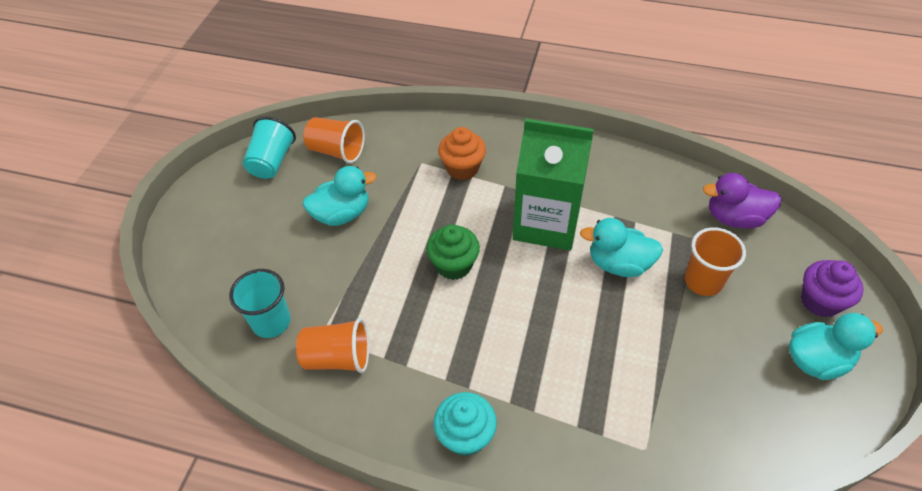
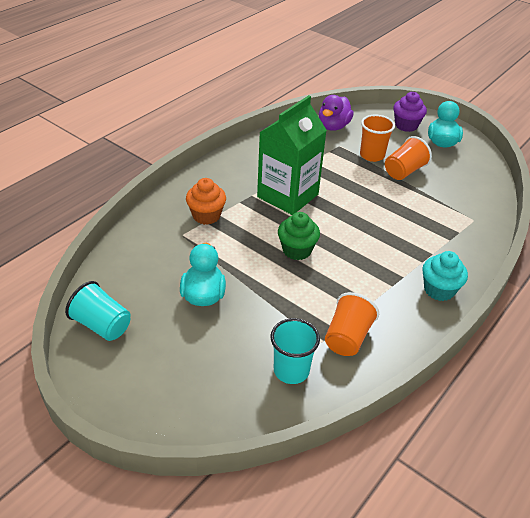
camera: 70 degrees left, 10 degrees down
(337, 151) = (126, 278): orange cup -> orange cup (404, 171)
(619, 264) = (341, 180): turquoise duck -> none

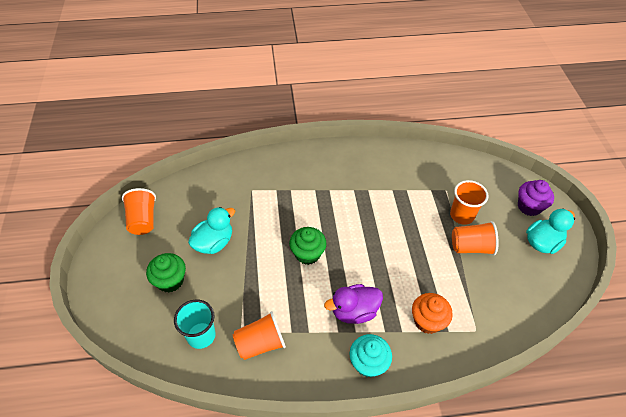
camera: 45 degrees right, 10 degrees up
(102, 325) = (143, 220): turquoise cup -> orange cup
(203, 352) = (170, 281): none -> green cupcake
(206, 215) = (282, 186): orange cupcake -> orange cupcake (427, 321)
(287, 195) = (353, 207): green carton -> none
(333, 126) = (462, 170): purple duck -> purple duck (354, 311)

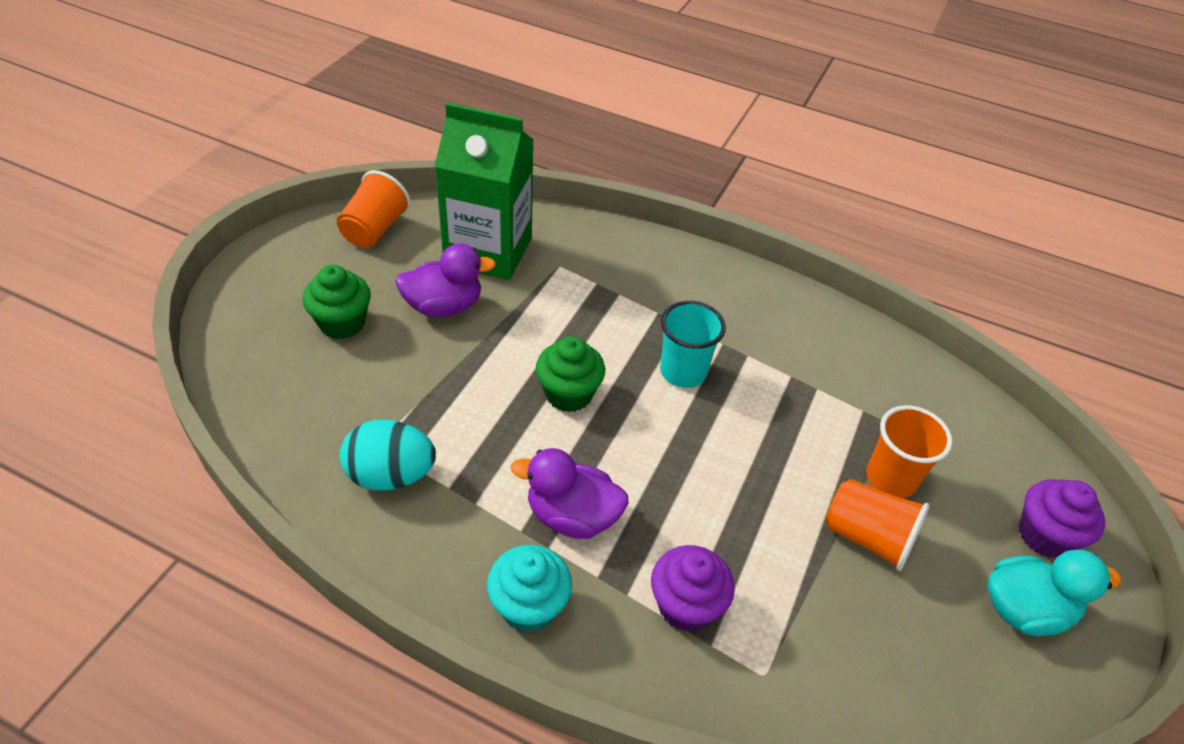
camera: 30 degrees right, 5 degrees down
(201, 335) = (319, 415): turquoise cup -> turquoise cup (683, 372)
(211, 200) = (488, 251): none -> green carton
(214, 243) = (444, 306): turquoise duck -> purple duck
(260, 343) = (391, 475): orange cup -> turquoise egg
(427, 321) = (686, 605): orange cupcake -> purple cupcake

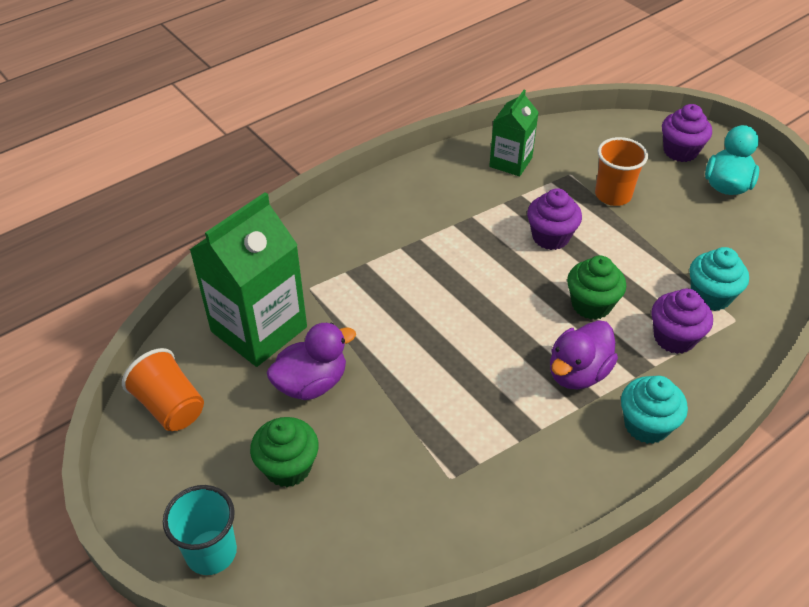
camera: 60 degrees left, 0 degrees up
(391, 475) = (490, 478): turquoise egg -> none
(444, 306) = (311, 383): purple duck -> purple duck turned 45 degrees clockwise
(568, 394) = (458, 333): green cupcake -> green cupcake (591, 304)
(683, 372) = (470, 257): turquoise cup -> turquoise cup (211, 552)
(768, 434) = (550, 237): none -> purple cupcake
(787, 633) = (710, 296): none -> turquoise cupcake
(863, 363) = (510, 162): none -> green carton
(867, 537) = (653, 227): orange cup -> none

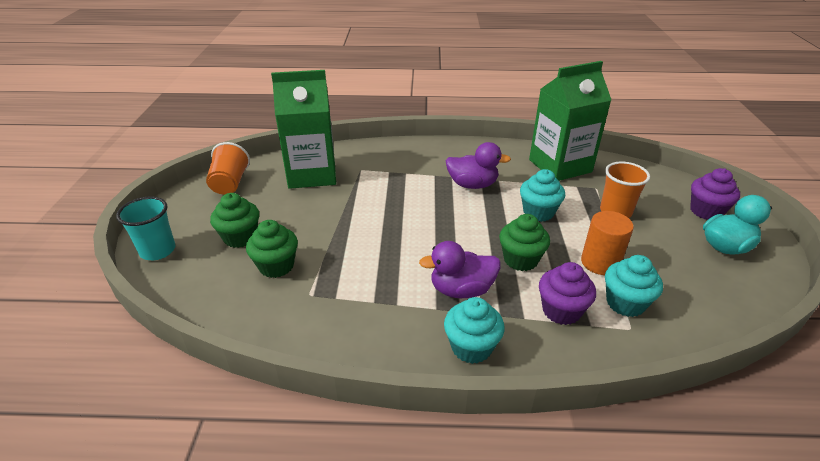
camera: 40 degrees right, 10 degrees down
(311, 383) = (303, 209): purple duck -> purple duck (472, 185)
(376, 472) = (276, 266): none -> green cupcake
(510, 162) = (560, 166): green carton -> green carton, size x1.74
(550, 237) = (538, 212): purple cupcake -> turquoise cupcake
(655, 265) = (600, 263): none -> orange cylinder

